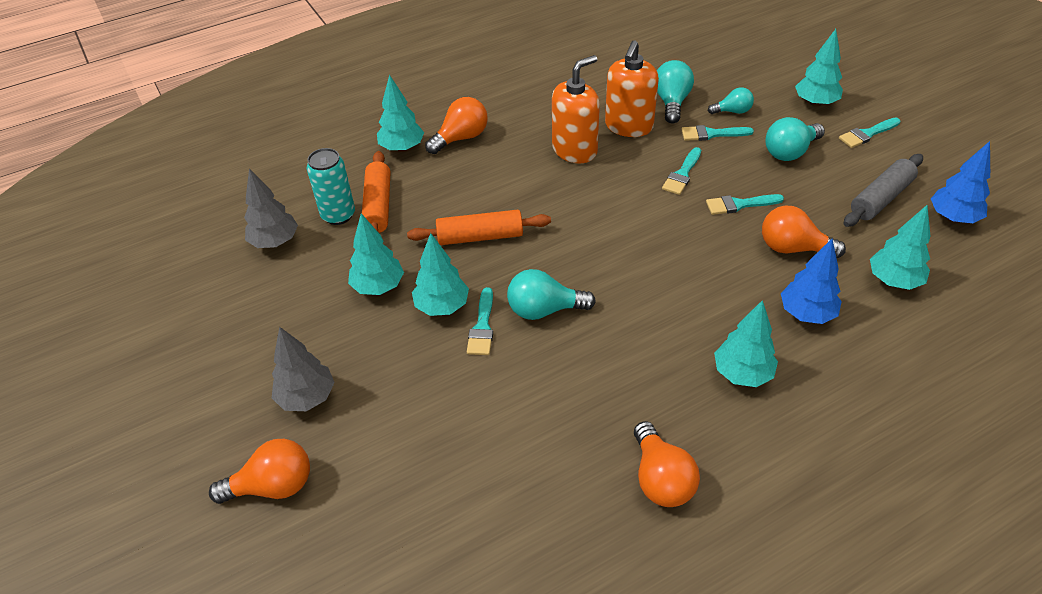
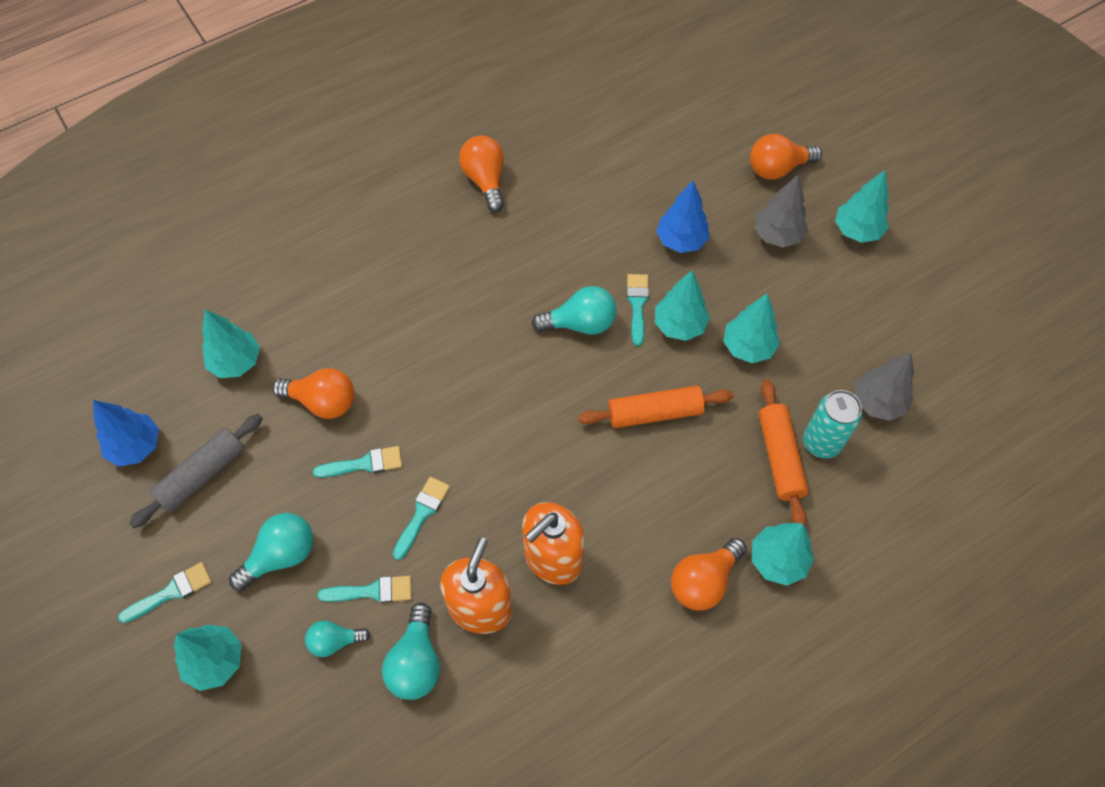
camera: 175 degrees right, 15 degrees up
(742, 373) = (406, 264): turquoise tree -> turquoise tree (857, 231)
(806, 313) = (333, 323): blue tree -> blue tree (681, 241)

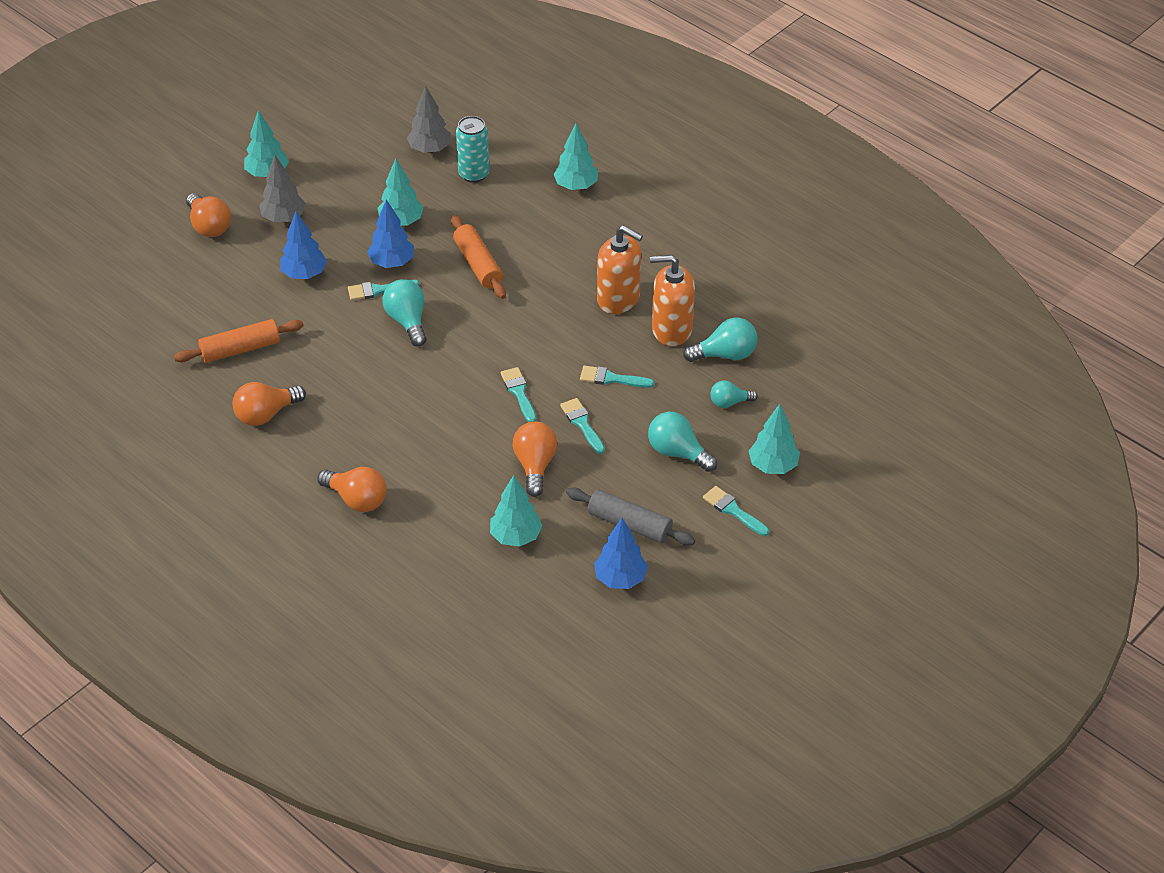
camera: 105 degrees left, 15 degrees down
(335, 641) = (729, 402): turquoise light bulb -> turquoise light bulb turned 105 degrees clockwise
(372, 591) = (684, 391): turquoise brush -> turquoise brush (519, 392)
(679, 325) = (392, 263): turquoise tree -> blue tree
(703, 581) = (606, 219): orange light bulb -> orange light bulb (357, 499)
(780, 457) = (493, 194): orange rolling pin -> orange rolling pin (240, 349)

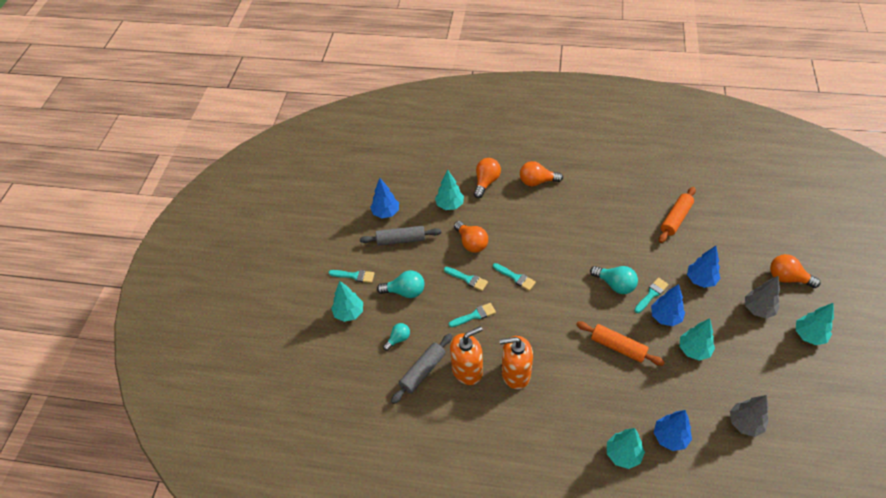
camera: 150 degrees right, 5 degrees up
(266, 414) = (622, 195): orange light bulb -> orange light bulb (486, 182)
(474, 174) = (695, 419): turquoise can -> none
(515, 175) = (670, 437): none -> blue tree
(725, 354) = (423, 371): turquoise light bulb -> grey rolling pin

